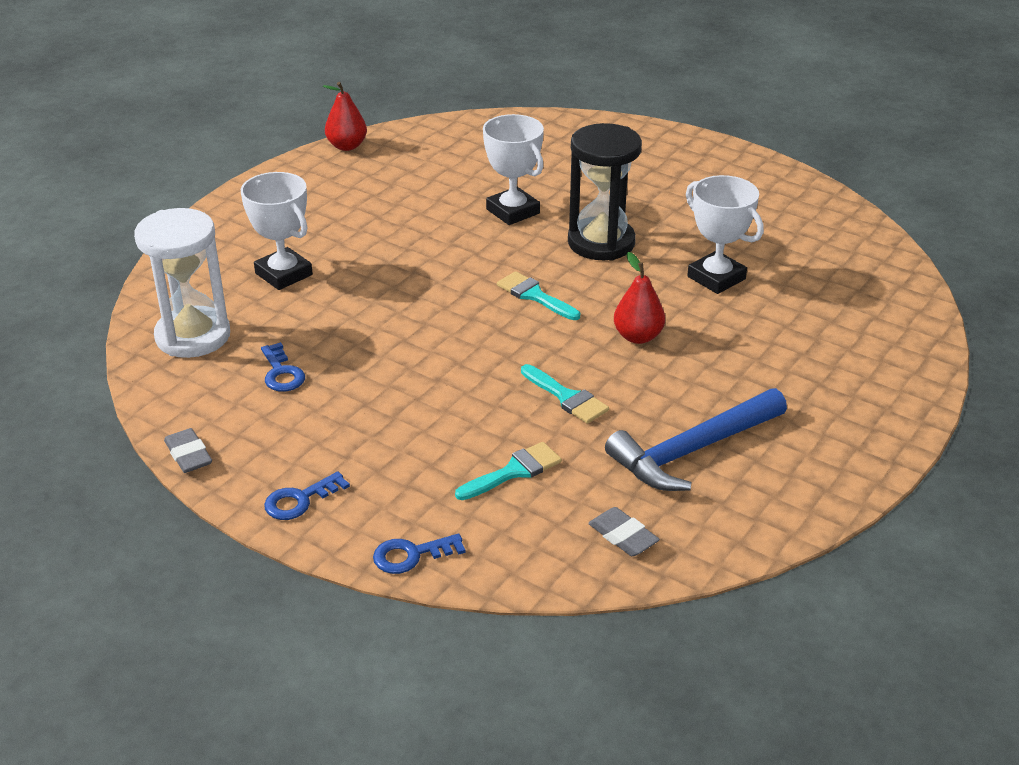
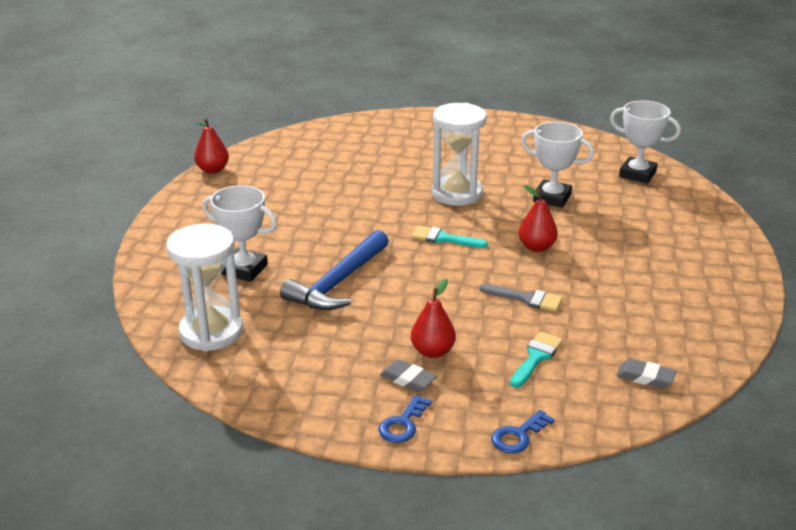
camera: 25 degrees left, 5 degrees down
(188, 455) = (286, 418): grey eraser -> grey eraser (408, 379)
(281, 373) = (307, 339): blue key -> none
(403, 428) = (432, 351): none -> red pear
(513, 211) = (377, 187): white trophy -> white trophy (637, 174)
(567, 397) = (526, 299): turquoise brush -> grey brush
(601, 243) = (457, 193): black hourglass -> white hourglass
(693, 450) = (638, 309): blue hammer -> blue hammer (338, 282)

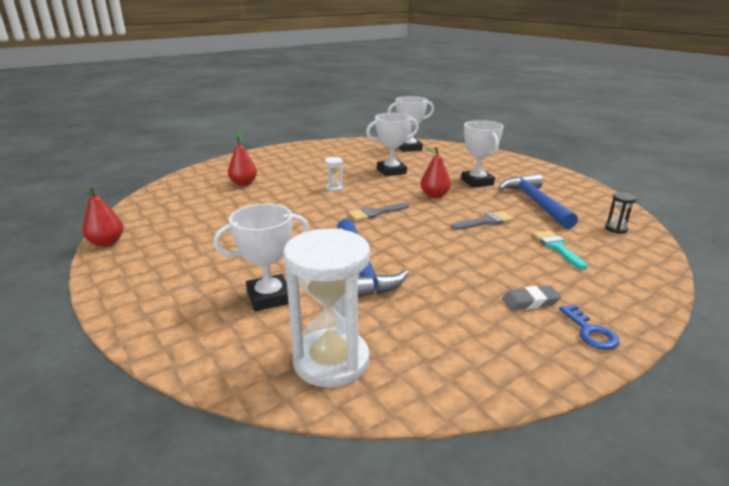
camera: 45 degrees left, 5 degrees down
(432, 351) = (505, 276): red pear -> red pear (243, 183)
(443, 238) = (375, 213): turquoise brush -> grey brush
(457, 193) = (334, 188): white hourglass -> white hourglass, size x0.42
(518, 436) = (648, 294): blue key -> none
(619, 253) = (477, 182): none -> white trophy
(627, 307) = (535, 203): none -> blue hammer
(645, 377) = (616, 229): grey eraser -> black hourglass

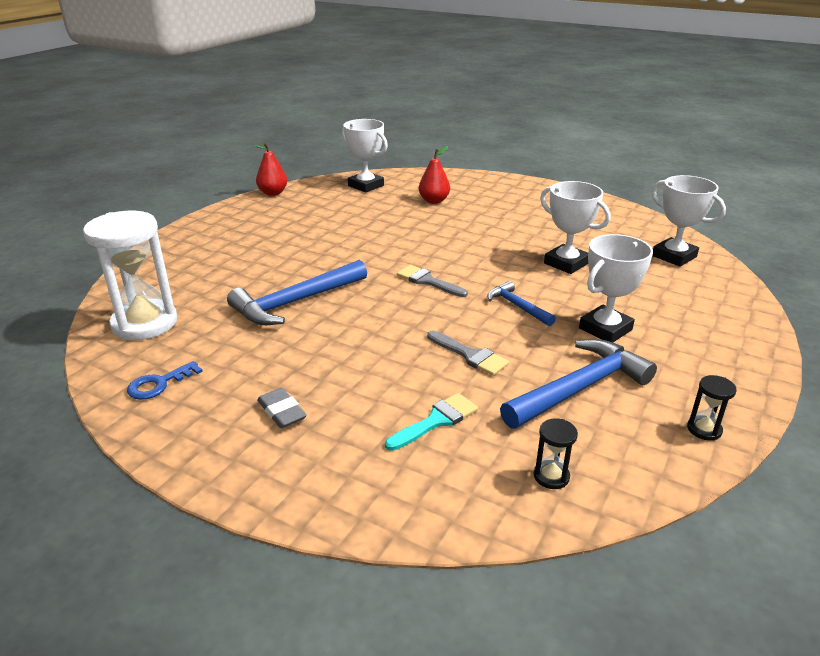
camera: 65 degrees right, 5 degrees up
(269, 297) = (224, 275): white trophy -> white trophy (366, 186)
(334, 188) = (472, 244): white hourglass -> none
(434, 195) = (517, 306): red pear -> blue hammer
(580, 187) = (704, 429): none -> black hourglass
(590, 332) = (236, 460): blue key -> blue key (159, 384)

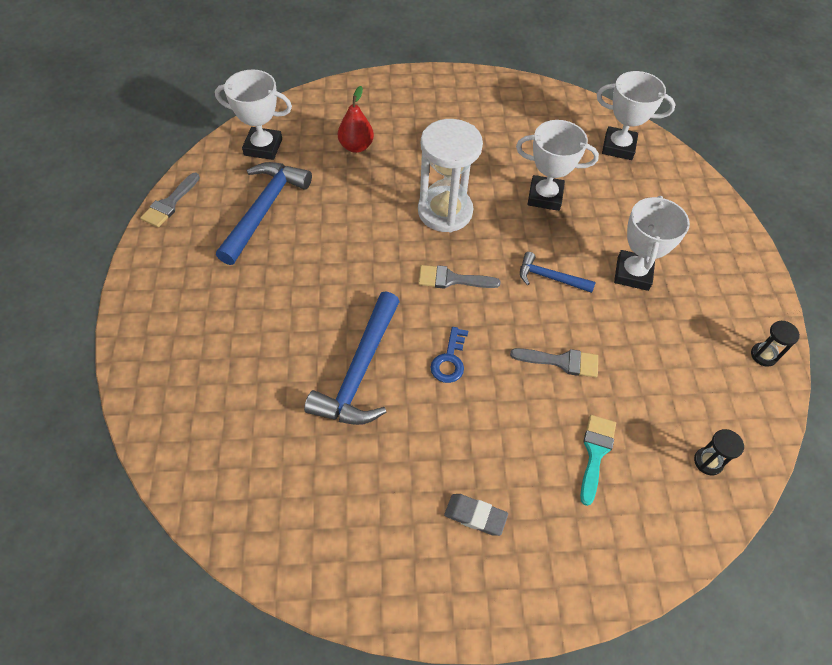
camera: 35 degrees left, 25 degrees up
(145, 323) = (241, 481): white hourglass -> white hourglass (445, 211)
(159, 384) = (340, 549): blue key -> blue key (449, 360)
(273, 193) = (170, 203): red pear -> grey brush
(579, 388) = (662, 356): blue hammer -> blue hammer (264, 210)

